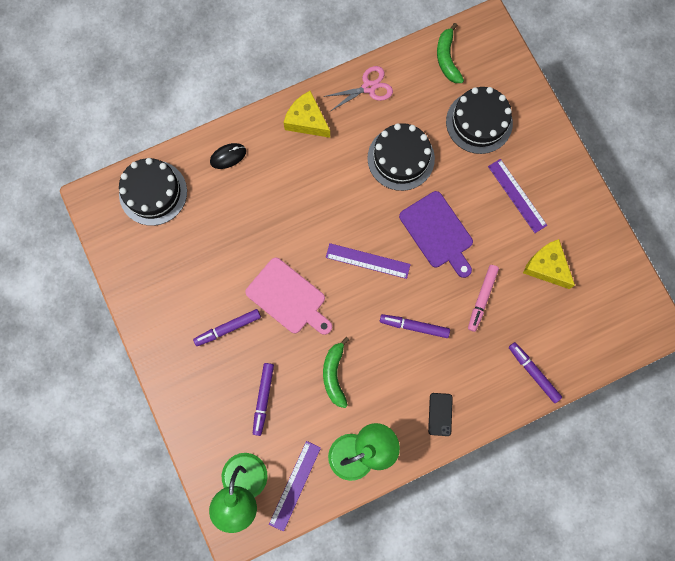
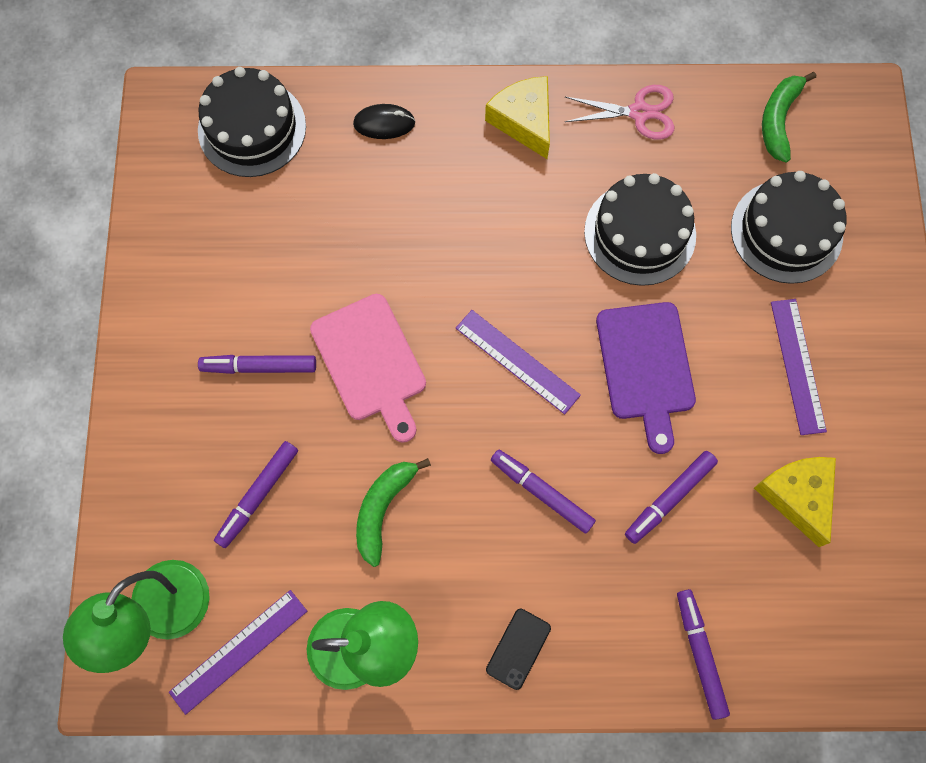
camera: 25 degrees right, 5 degrees down
(482, 298) = (669, 498): pink marker -> purple marker

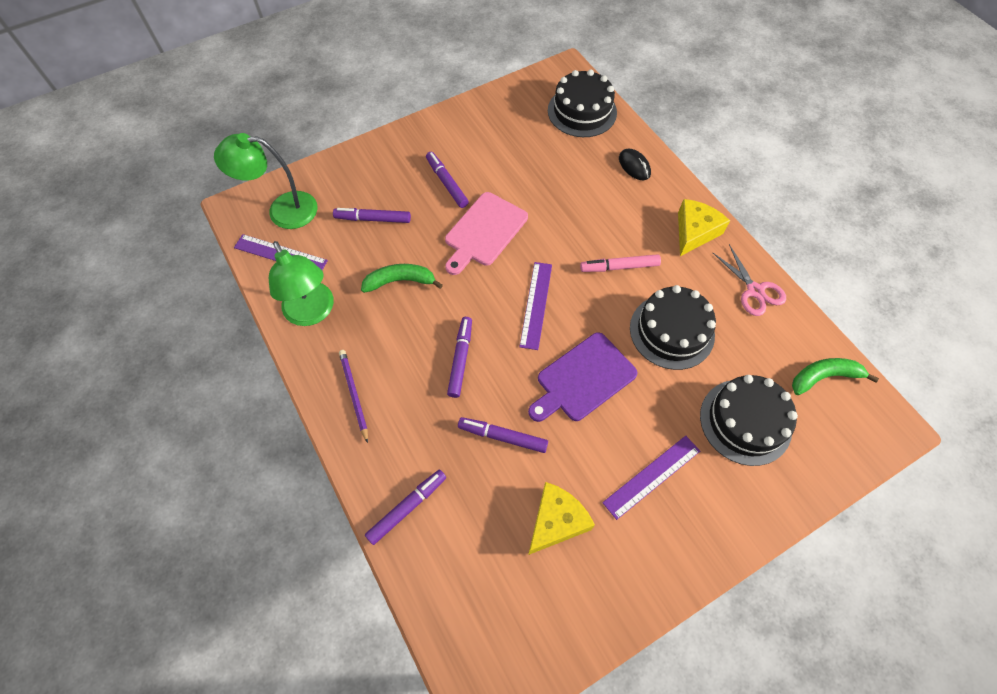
camera: 60 degrees right, 10 degrees down
(518, 648) = (354, 394): black phone -> purple pencil
(521, 235) = (619, 267): none -> pink marker

